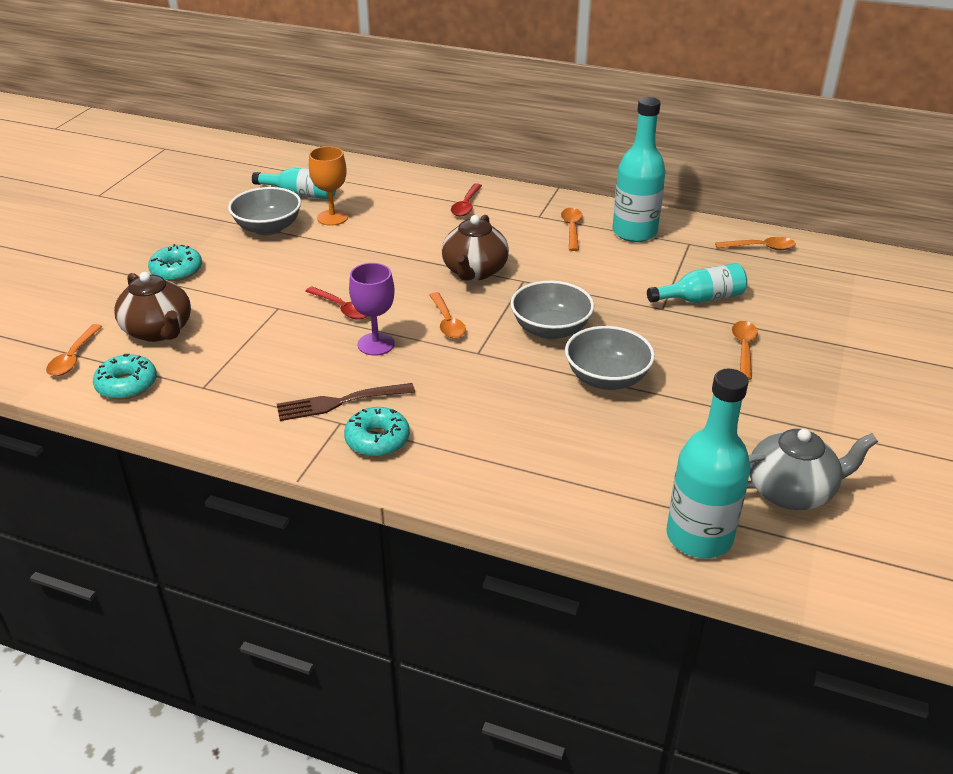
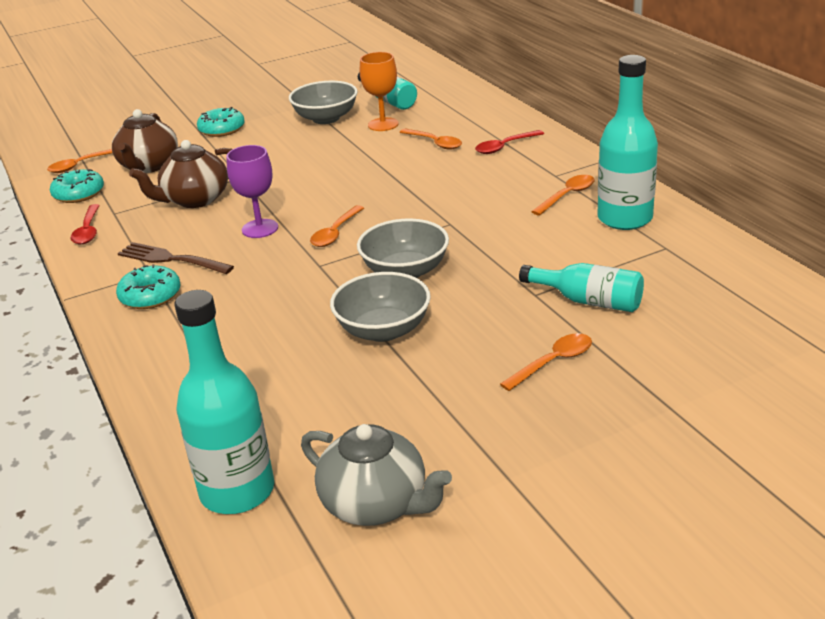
camera: 45 degrees right, 5 degrees down
(342, 308) = (280, 194): red spoon -> red spoon (88, 231)
(474, 271) = (422, 202): brown teapot -> brown teapot (195, 199)
(760, 248) = (741, 279): orange spoon -> orange spoon (435, 143)

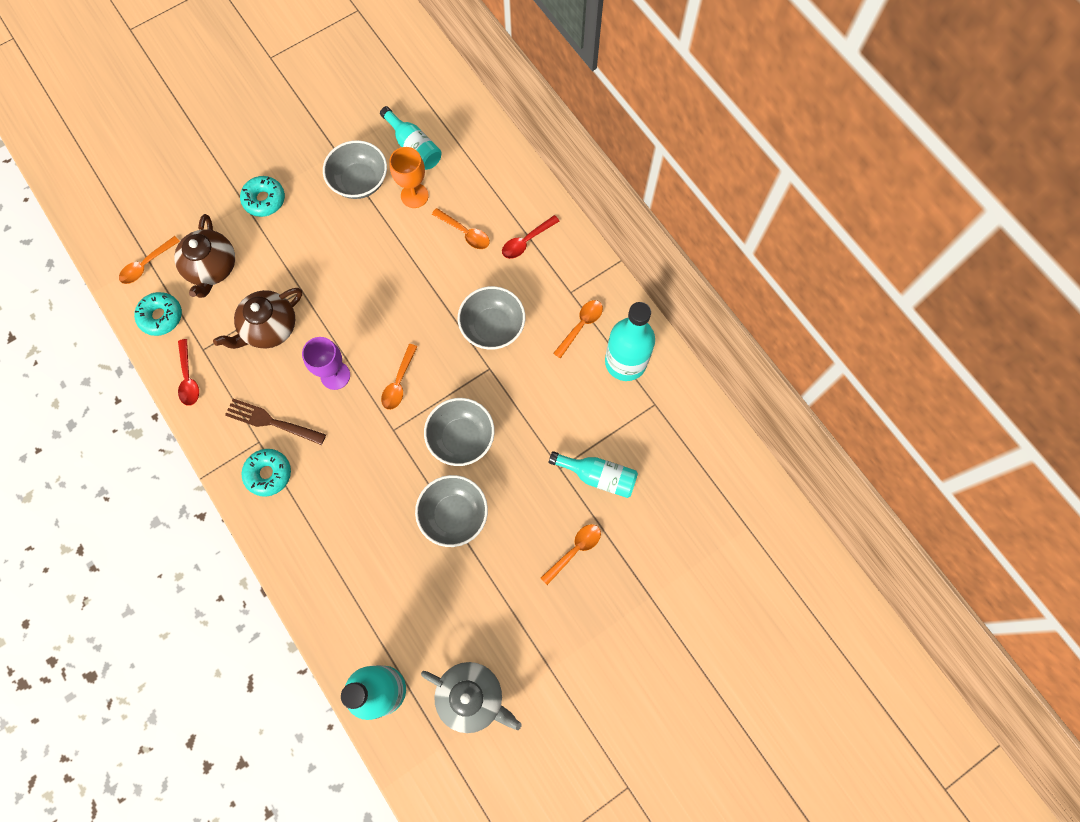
camera: 10 degrees left, 40 degrees up
(458, 197) = (492, 327): none -> grey bowl

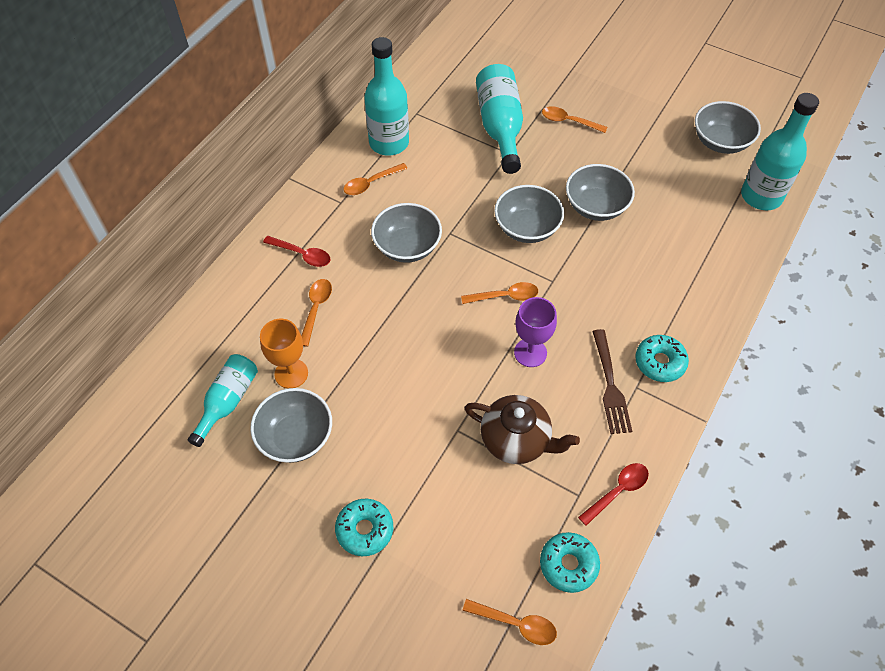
camera: 115 degrees left, 15 degrees down
(212, 268) = (480, 541): brown teapot -> none
(472, 697) = (720, 142): grey teapot -> grey bowl
(581, 326) = (371, 183): orange spoon -> orange spoon turned 45 degrees counterclockwise
(598, 476) = (500, 127): turquoise bottle -> turquoise bottle, size x1.54

